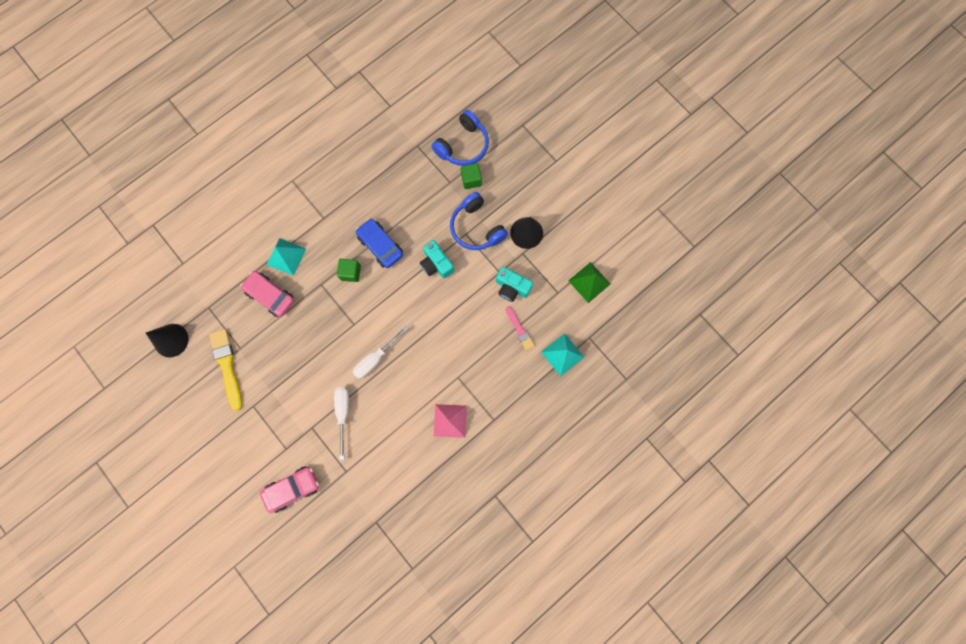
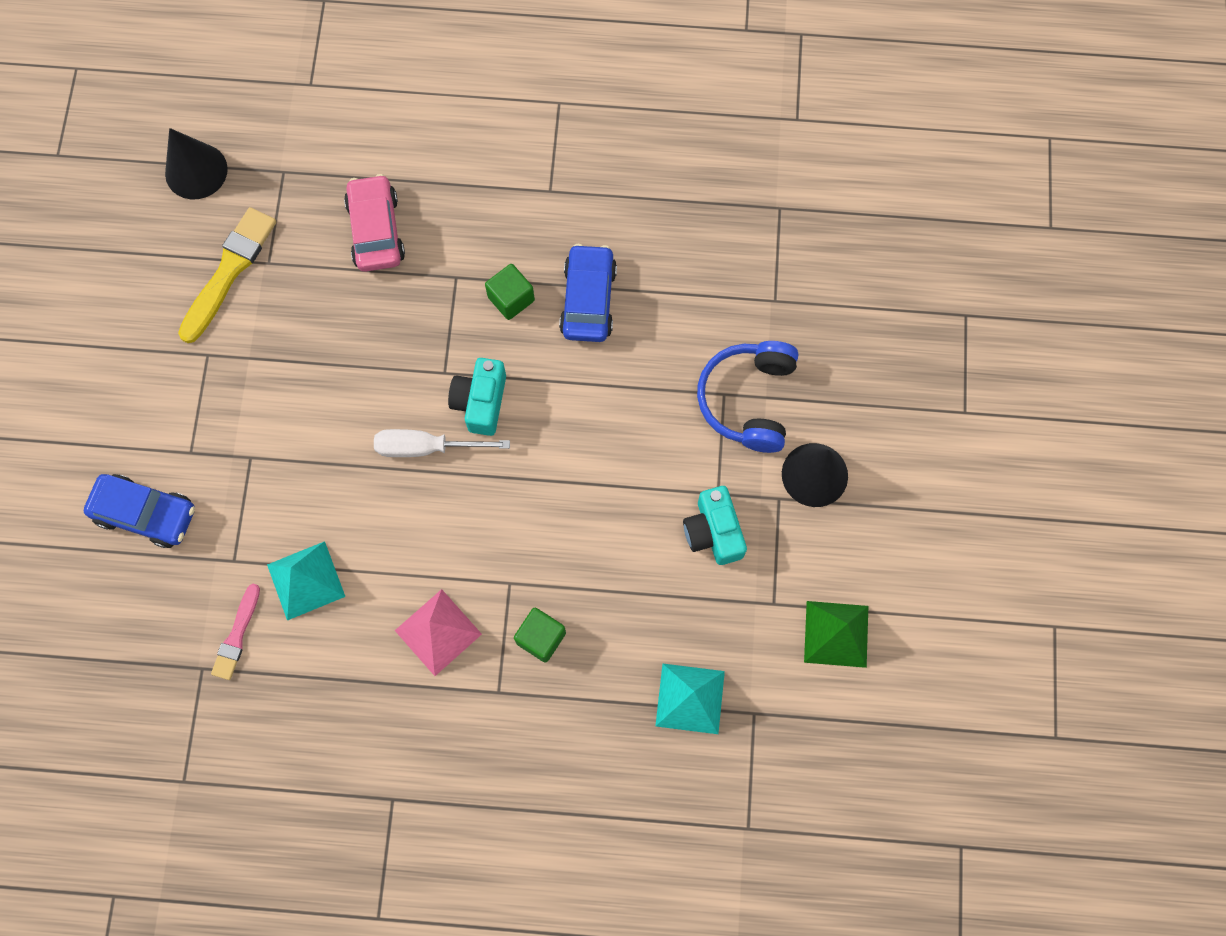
camera: 45 degrees right, 5 degrees down
(286, 256) = (448, 197): turquoise pyramid -> turquoise pyramid (306, 580)
(293, 488) = (146, 513): pink car -> blue car
(343, 413) = (309, 479): white screwdriver -> none
(436, 264) = (640, 397): turquoise camera -> turquoise camera (480, 402)
(463, 145) = (846, 267): blue headphones -> none
(471, 180) = (809, 326): green cube -> green cube (541, 638)
(519, 329) = (664, 601): pink brush -> pink brush (237, 635)

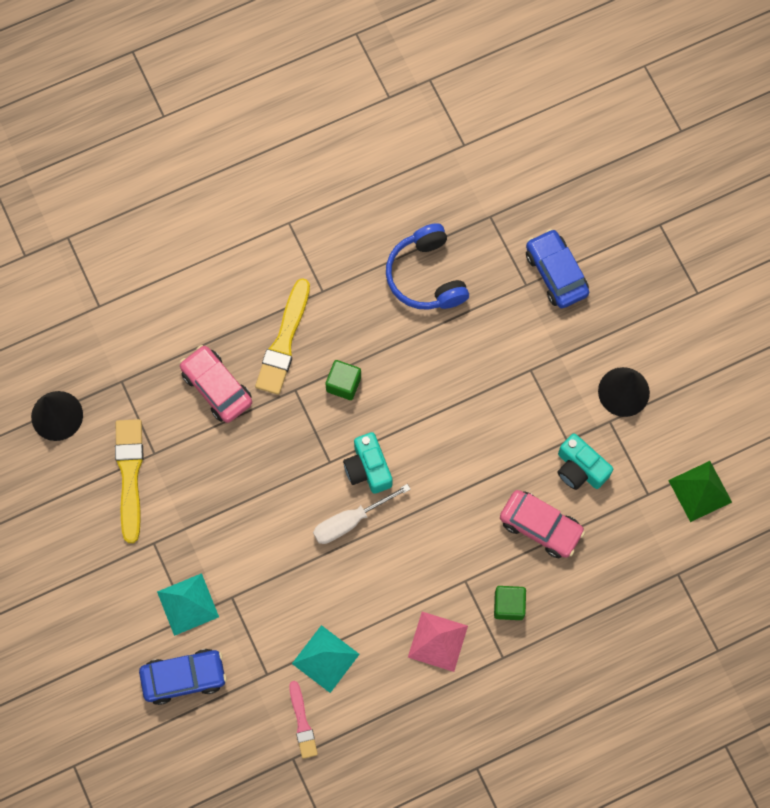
camera: 30 degrees left, 0 degrees up
(476, 221) = (284, 341): none -> yellow brush
(588, 300) = (398, 355): blue car -> blue car (556, 273)
(630, 571) = (540, 526): none -> pink car
(690, 698) = (630, 588): turquoise pyramid -> turquoise pyramid (187, 604)
(748, 400) = (549, 365): blue headphones -> blue headphones (426, 276)

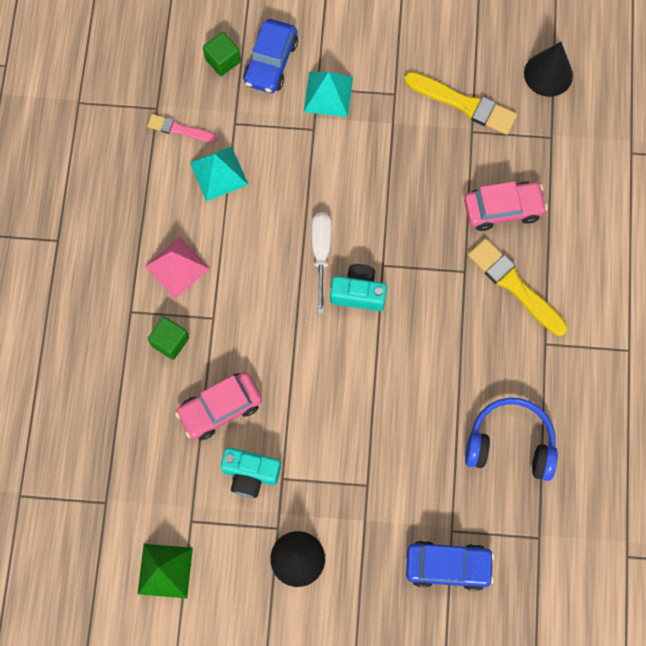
camera: 120 degrees right, 0 degrees up
(343, 384) = (447, 314): green cube -> green cube (223, 60)
(580, 468) = (250, 474): turquoise camera -> turquoise camera turned 150 degrees counterclockwise

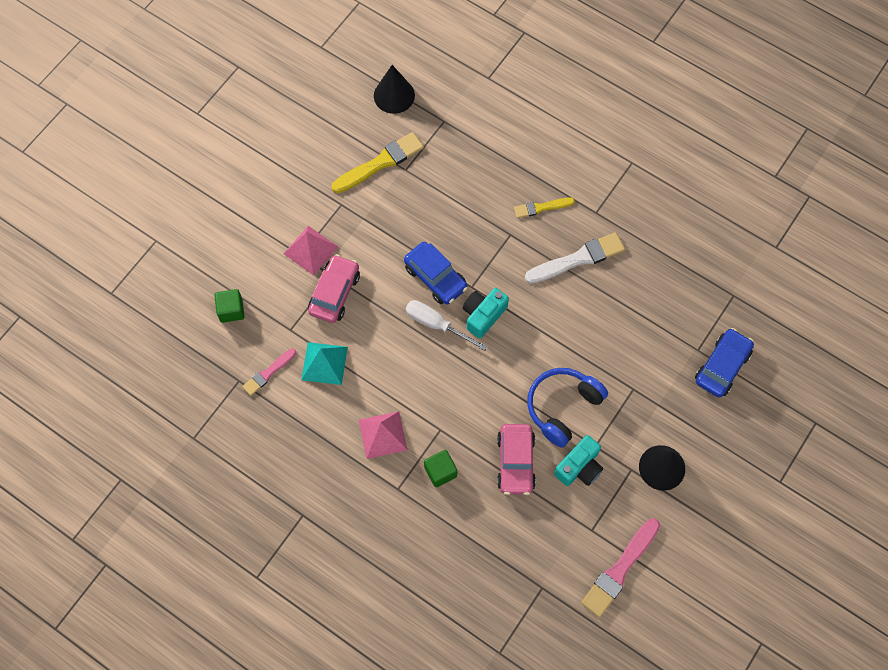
camera: 60 degrees left, 5 degrees down
(165, 570) = (620, 569): green pyramid -> pink brush
(271, 62) = (257, 276): blue car -> blue car (435, 277)
(328, 94) = (310, 250): turquoise pyramid -> pink pyramid
(479, 353) = (577, 259): none -> white brush
(503, 209) = (478, 183): pink car -> pink car (334, 293)
(510, 443) = (656, 276): blue headphones -> blue headphones (562, 407)
(515, 286) = (541, 207): yellow brush -> yellow brush, size x0.59

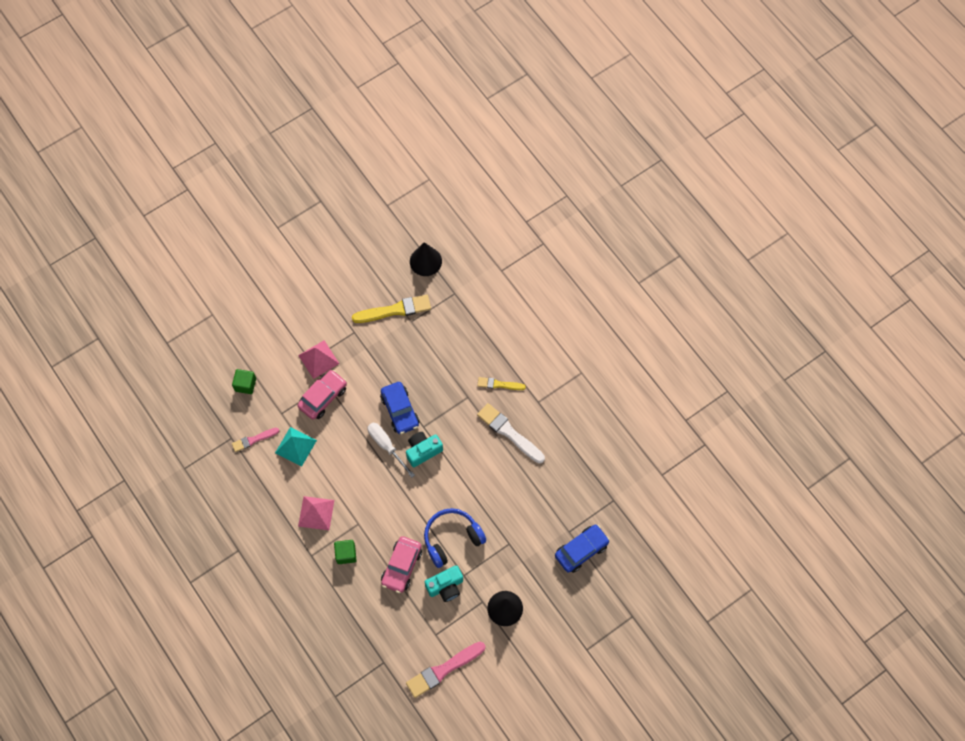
camera: 20 degrees right, 0 degrees up
(577, 259) = (509, 433): white brush -> white brush turned 135 degrees counterclockwise

